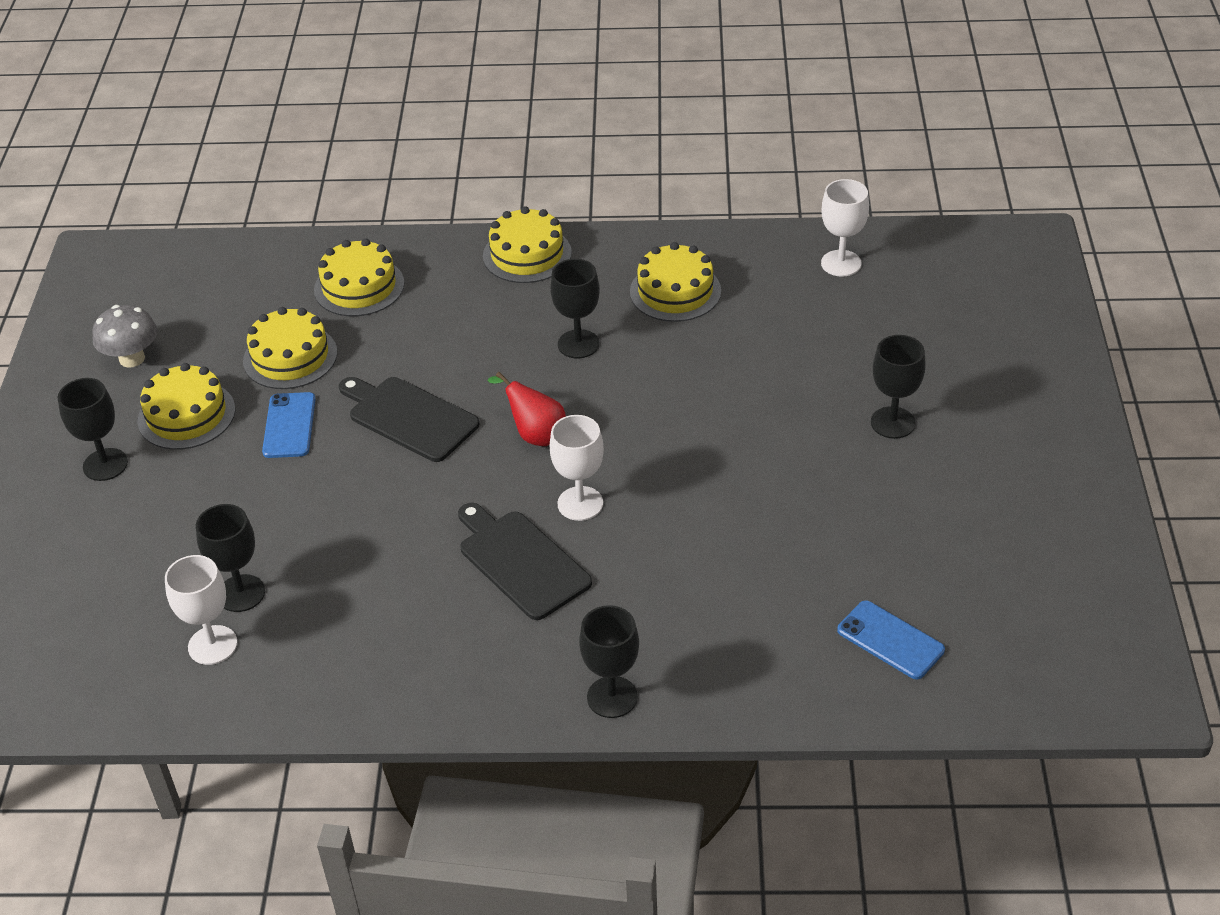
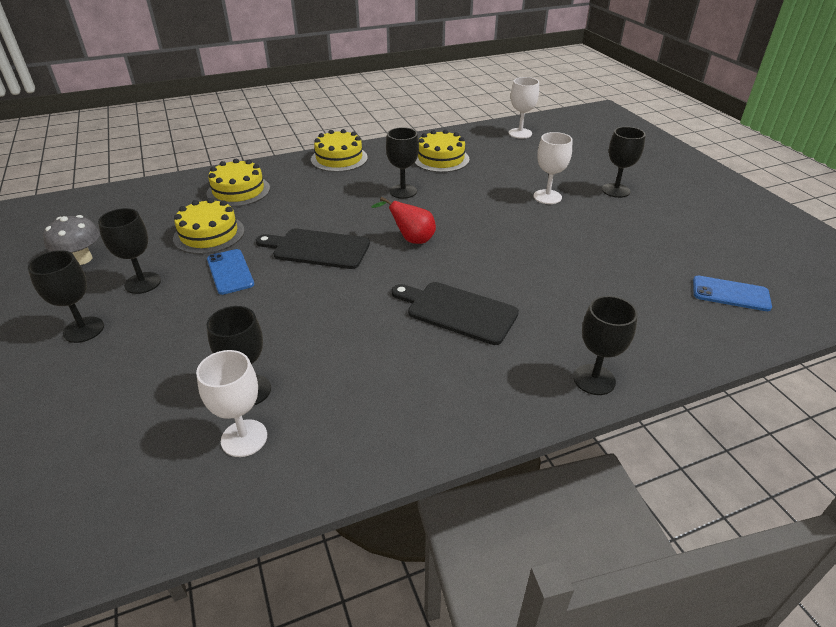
camera: 25 degrees left, 5 degrees down
(186, 415) = (142, 283): yellow cake -> black goblet
(580, 503) = (471, 269): white goblet -> white goblet (547, 197)

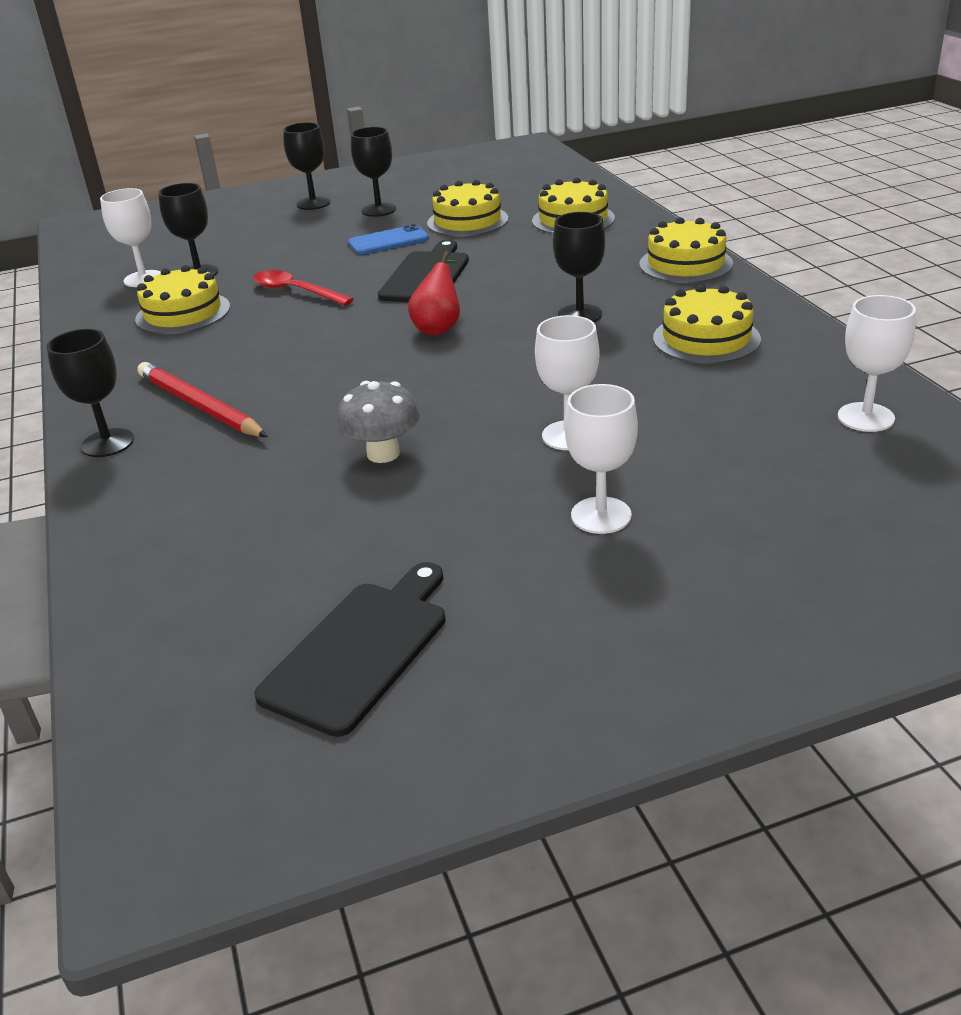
camera: 95 degrees right, 5 degrees down
(81, 259) = (427, 181): grey mushroom -> grey mushroom (383, 454)
(324, 314) = (295, 291): none -> red spoon
(351, 383) = (183, 313): none -> yellow cake
(457, 311) = (270, 361): black cutting board -> black cutting board (360, 650)
(530, 338) = (199, 406): none -> red pencil
(615, 190) = (601, 515): black goblet -> white goblet
(730, 294) = (219, 593): blue phone -> none

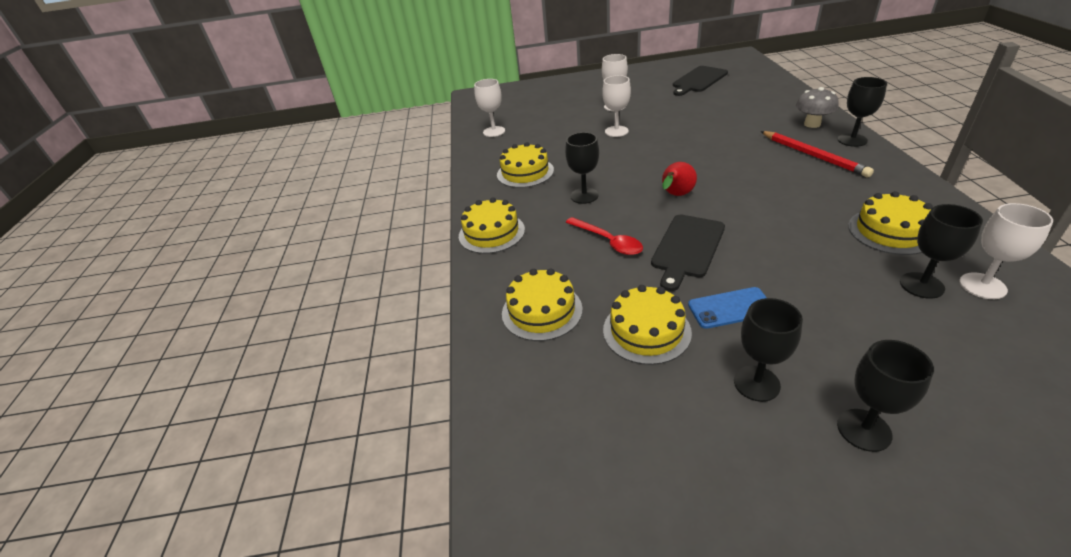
camera: 165 degrees left, 5 degrees up
(295, 291) = (799, 244): red spoon -> red spoon (608, 241)
(383, 454) = (701, 129): grey mushroom -> grey mushroom (812, 124)

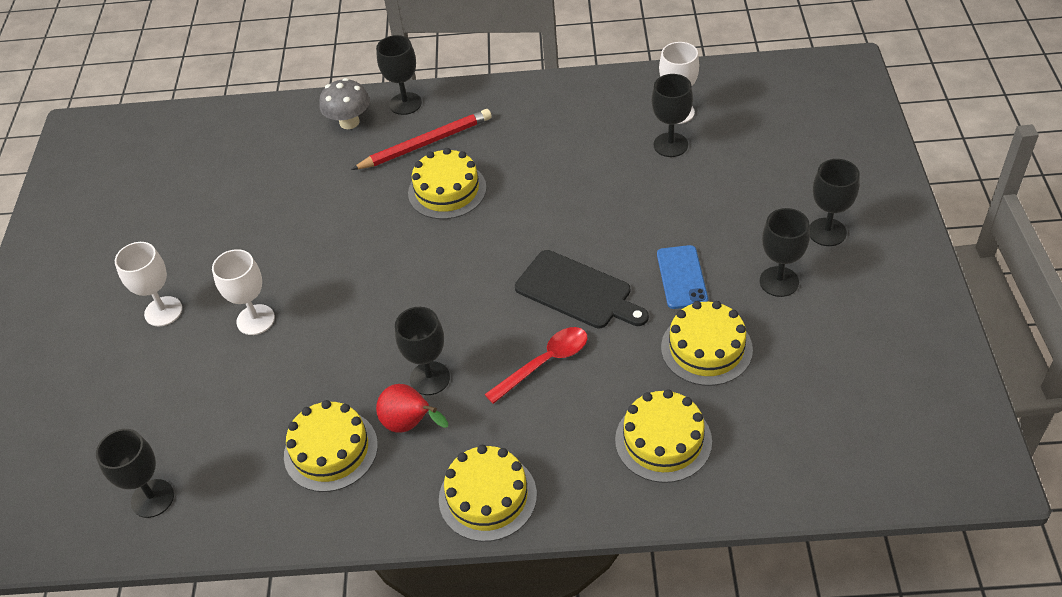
camera: 85 degrees left, 10 degrees up
(494, 131) = (152, 498): white goblet -> black goblet
(676, 195) = (465, 282): red pear -> red pear (410, 424)
(698, 80) = (138, 195): black cutting board -> none
(890, 231) = (589, 135): yellow cake -> yellow cake (447, 190)

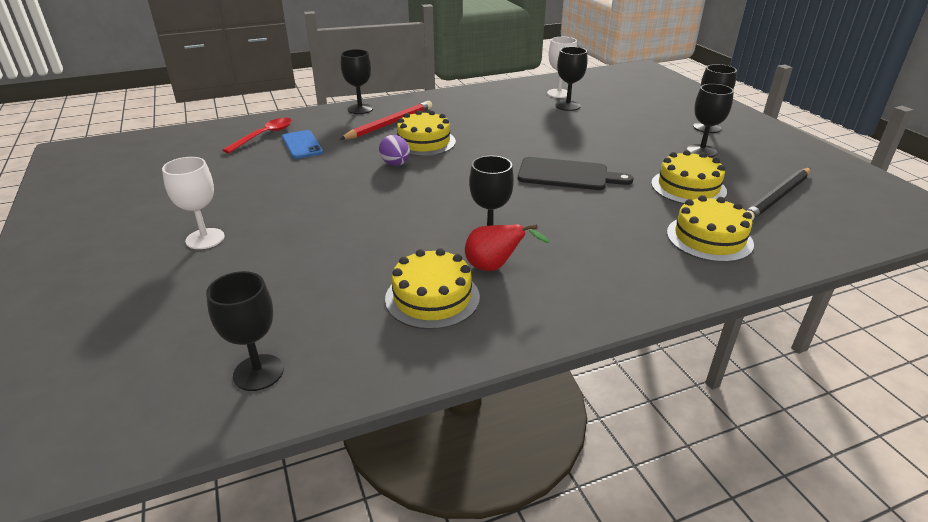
camera: 25 degrees left, 15 degrees down
(255, 320) = (303, 229): white goblet -> none
(349, 122) = (320, 121): grey mushroom -> none
(395, 228) = (395, 164): none -> purple egg
(487, 496) = (602, 299): yellow cake -> none
(544, 363) = (577, 213): red spoon -> red spoon (264, 136)
(682, 277) = (635, 158): blue phone -> blue phone (302, 145)
(801, 393) = (776, 198): none -> black pencil

